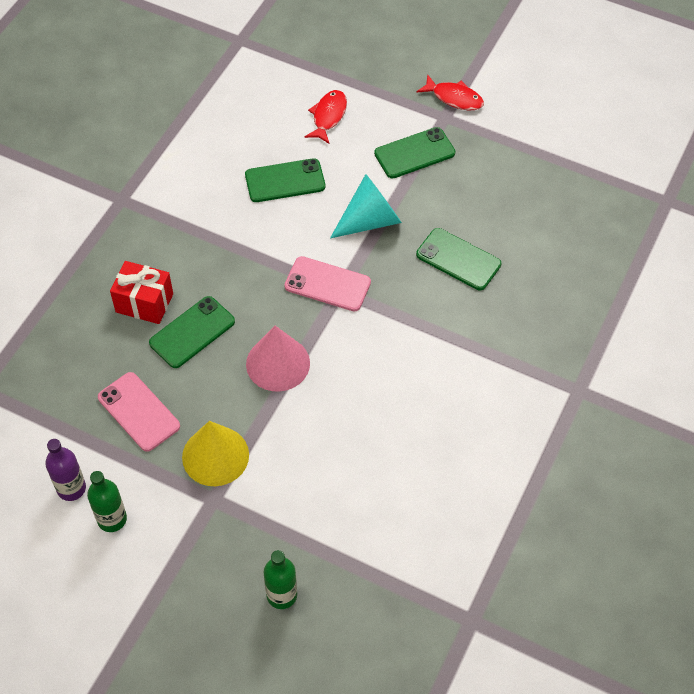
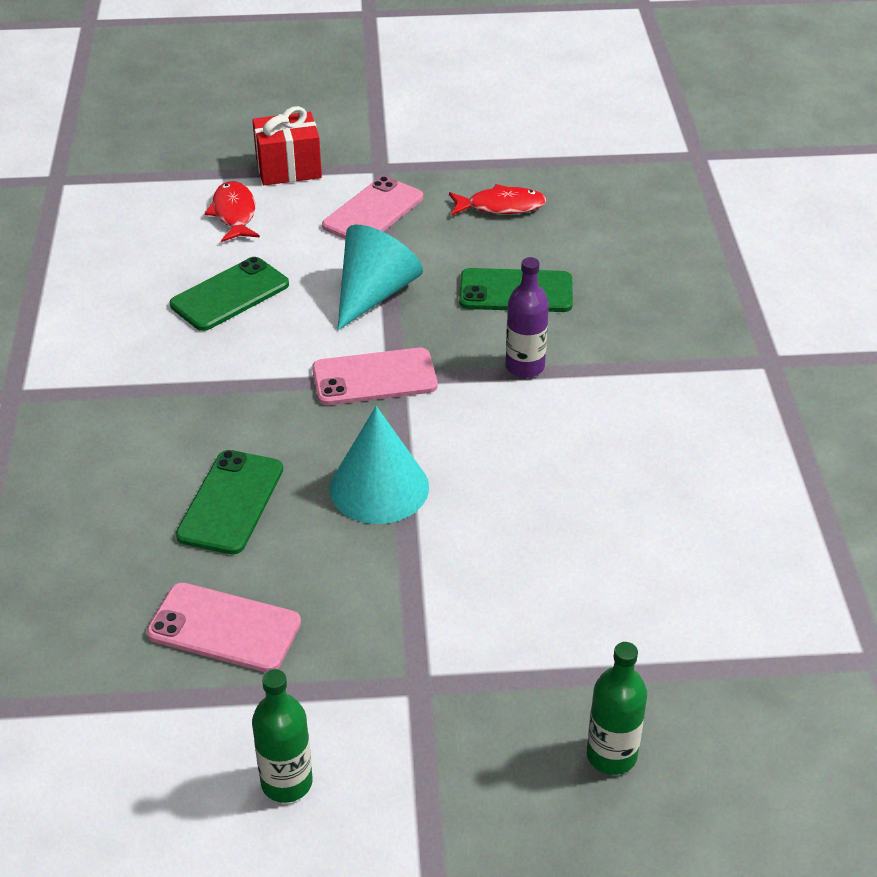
camera: 30 degrees left, 15 degrees down
(71, 488) = (192, 772): purple bottle -> purple bottle (525, 366)
(144, 303) = (134, 497): red gift -> red gift (288, 169)
(215, 456) = (379, 630): yellow cone -> none
(278, 363) = (379, 487): pink cone -> turquoise cone
(414, 153) = (373, 212): green phone -> pink phone
(454, 98) = (376, 147): red fish -> red fish (501, 206)

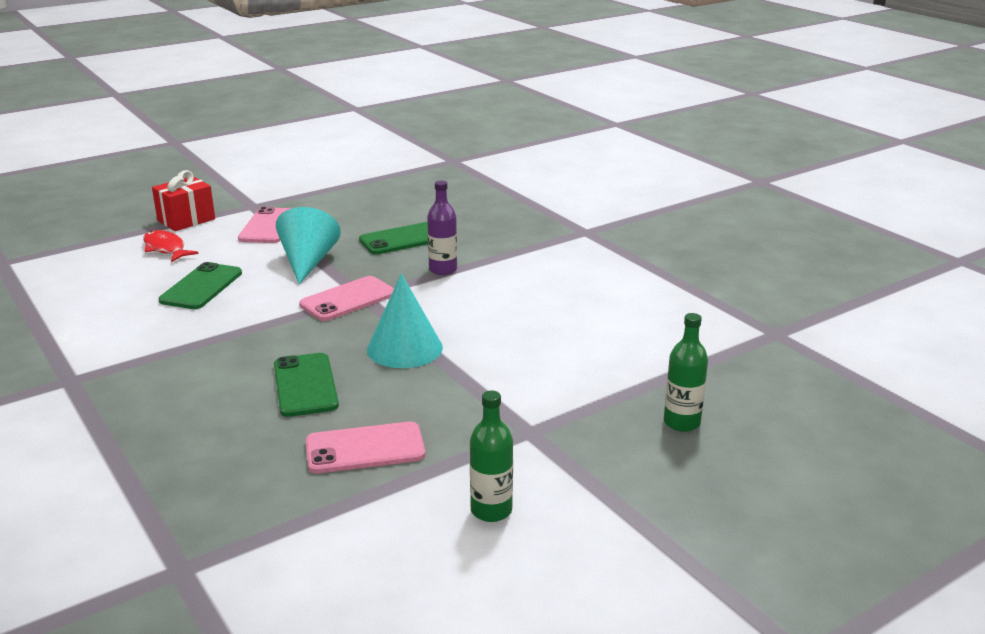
camera: 30 degrees left, 15 degrees down
(501, 206) = (354, 206): red fish -> none

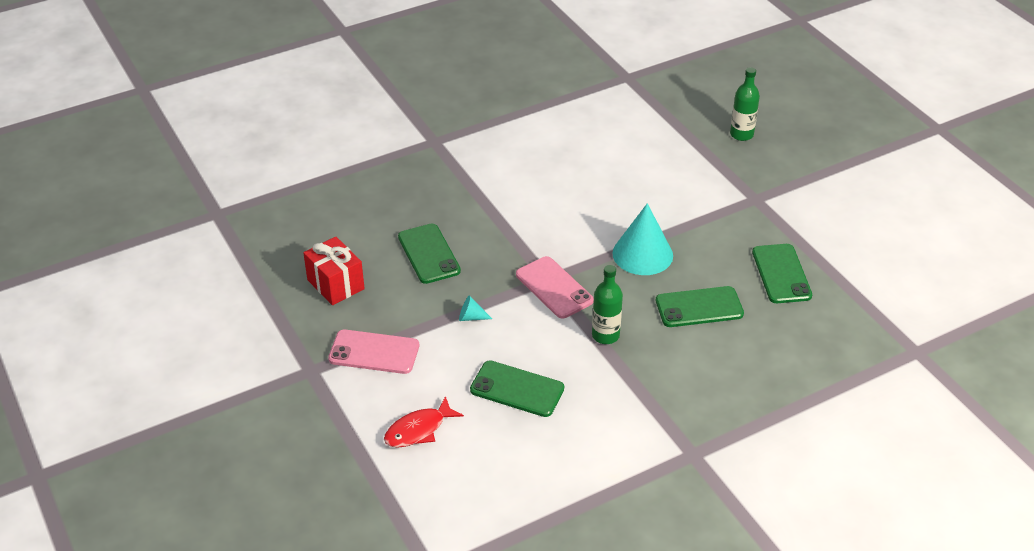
camera: 85 degrees left, 15 degrees up
(186, 220) = (339, 423): red gift -> red gift (335, 284)
(308, 262) = (471, 317): turquoise cone -> turquoise cone, size x0.43
(365, 448) = (781, 274): pink phone -> green phone
(443, 270) = (501, 229): purple bottle -> none
(491, 510) = (841, 220): green bottle -> green bottle (605, 335)

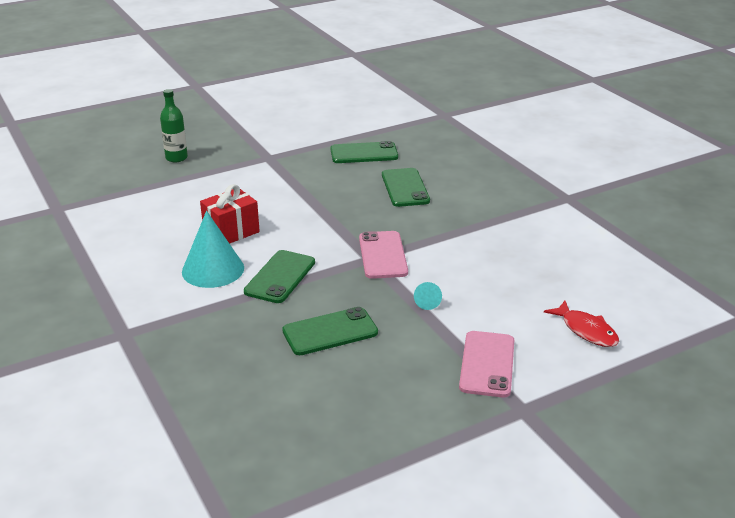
camera: 90 degrees left, 10 degrees down
(335, 284) = (380, 400): red gift -> red gift (231, 232)
(517, 389) = (519, 275): green phone -> green phone (280, 277)
(554, 288) = (383, 255): pink phone -> pink phone turned 60 degrees counterclockwise
(605, 335) = (444, 230): green bottle -> none
(642, 254) = (337, 210): turquoise cone -> turquoise cone (213, 269)

